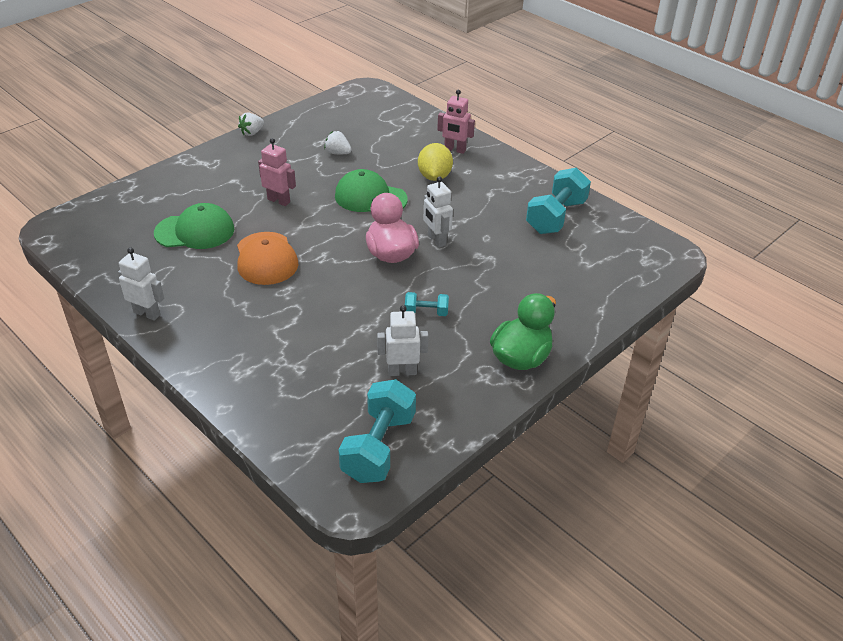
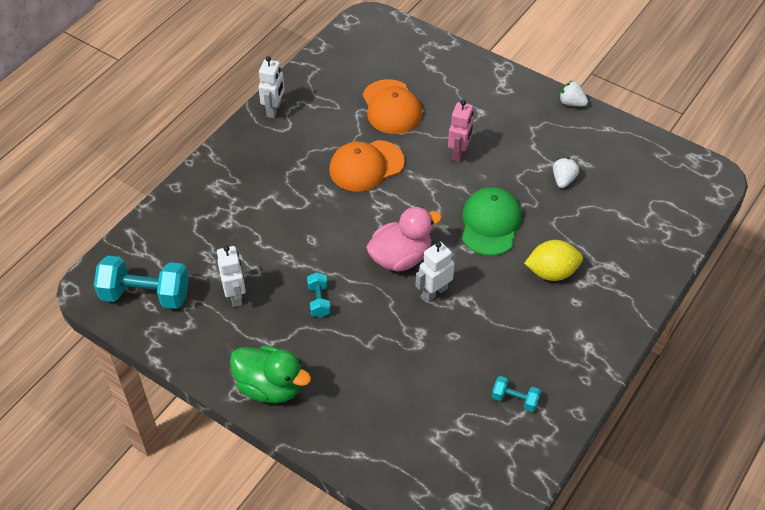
camera: 80 degrees right, 10 degrees up
(195, 231) = (391, 107): green cap -> orange cap
(455, 150) = (615, 283): pink robot -> none
(556, 217) = (515, 399): turquoise dumbbell -> turquoise dumbbell, size x0.50

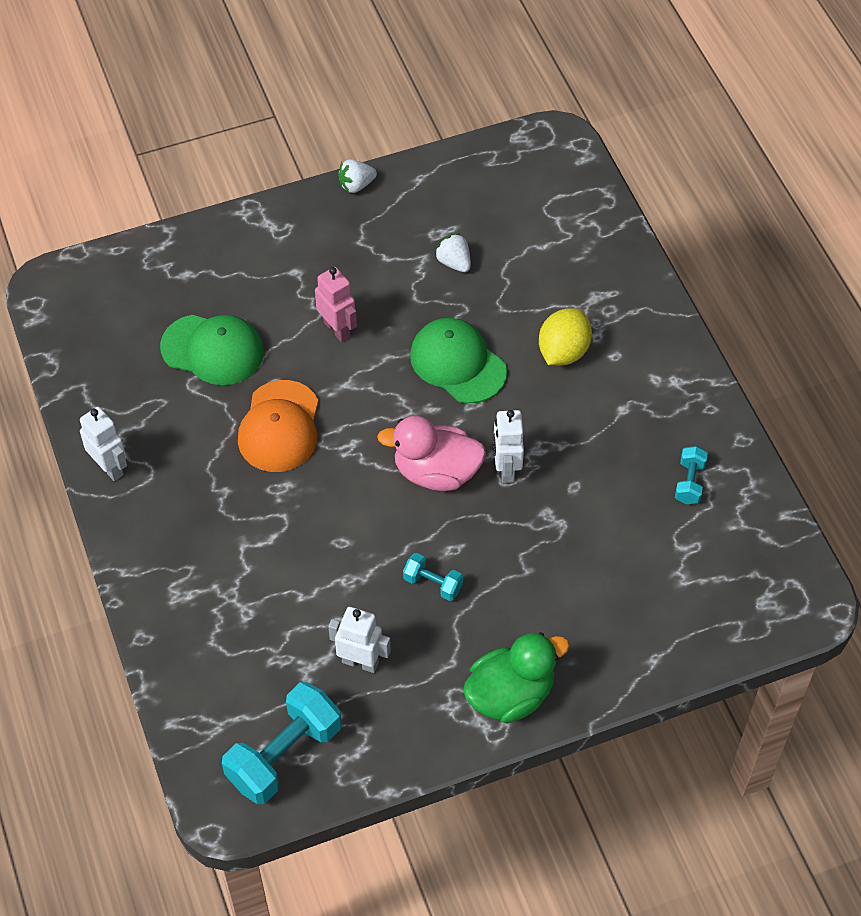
camera: 55 degrees left, 5 degrees up
(391, 107) = (213, 350): orange cap -> green cap
(400, 257) = (436, 472): pink duck -> pink duck turned 90 degrees counterclockwise
(515, 399) = (689, 482): turquoise dumbbell -> turquoise dumbbell turned 45 degrees counterclockwise

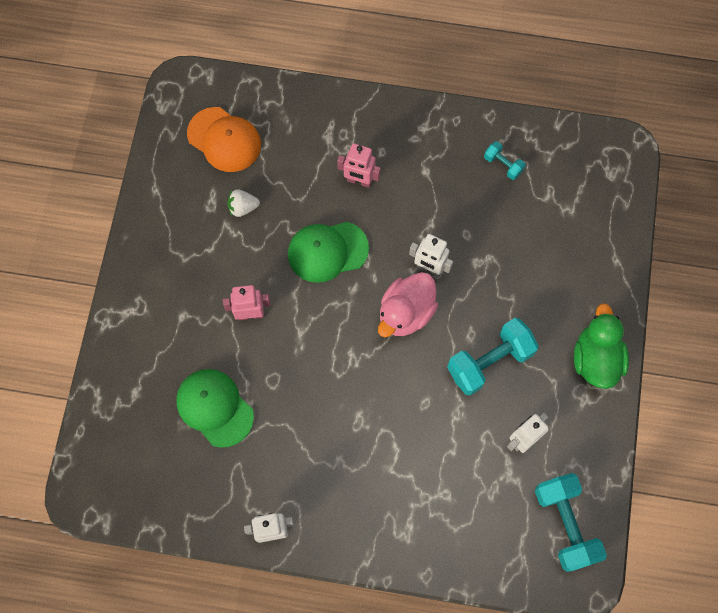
camera: 60 degrees left, 15 degrees up
(213, 350) = (214, 408): green cap -> green cap turned 90 degrees counterclockwise
(279, 427) = (309, 395): orange cap -> orange cap (224, 139)
(356, 185) = (132, 234): white strawberry -> none
(433, 583) = (489, 362): turquoise dumbbell -> turquoise dumbbell, size x2.00
(563, 351) = (359, 181): yellow lemon -> pink robot

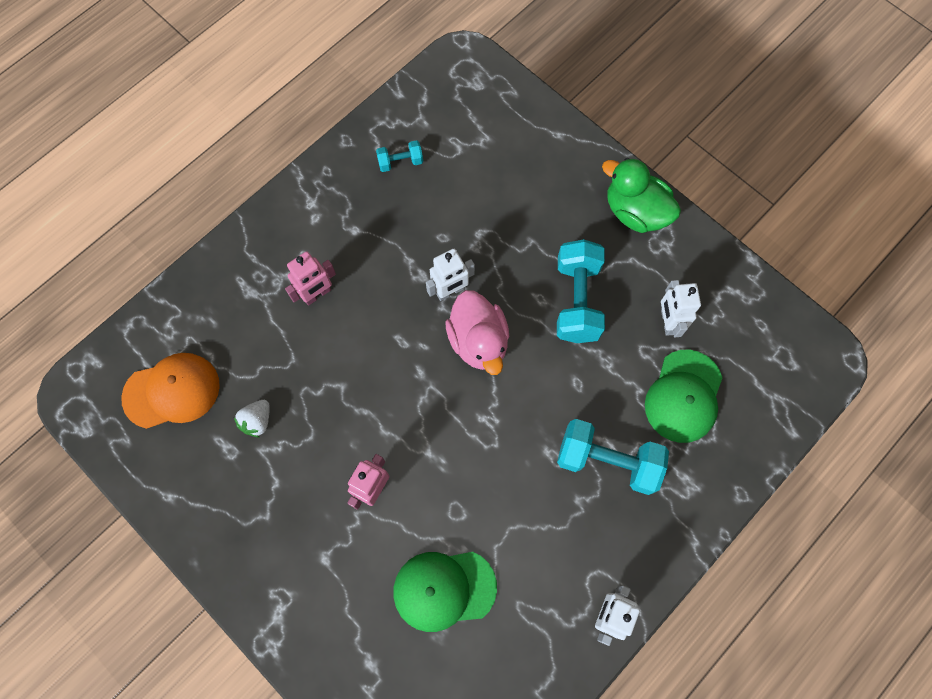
camera: 55 degrees left, 0 degrees up
(327, 251) = (365, 371): green cap -> green cap (684, 396)
(565, 524) = (767, 339): turquoise dumbbell -> turquoise dumbbell (607, 461)

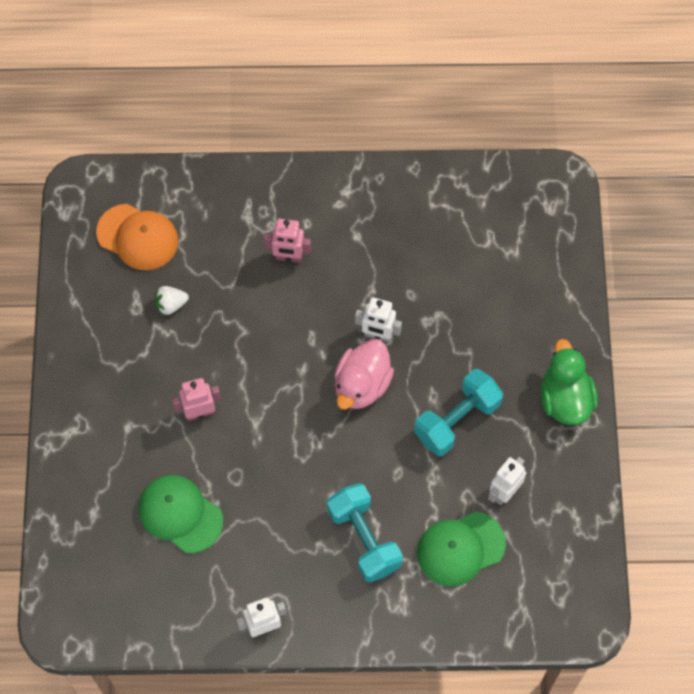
camera: 45 degrees right, 5 degrees down
(400, 162) = (436, 216): turquoise dumbbell -> none

